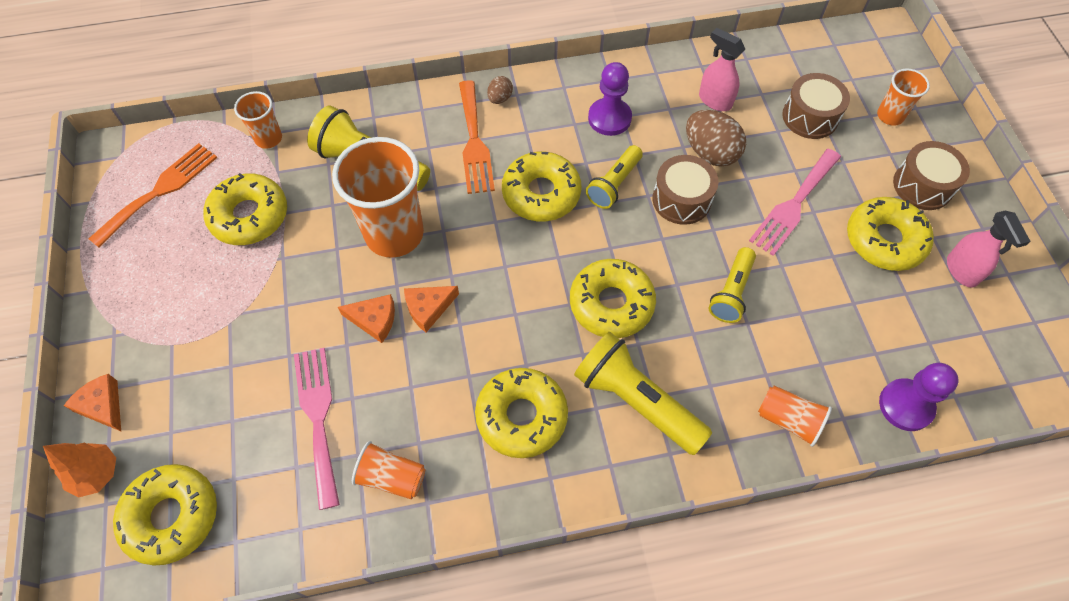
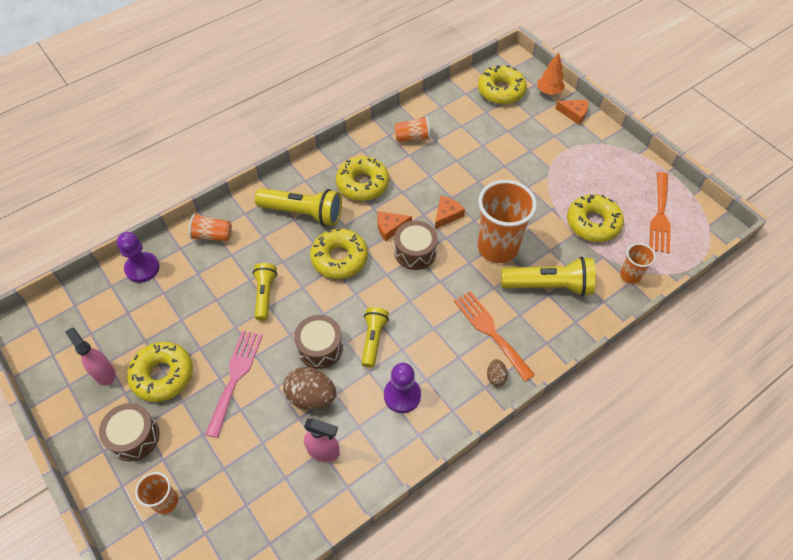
camera: 155 degrees right, 5 degrees down
(318, 417) = (466, 146): pink fork -> none
(374, 320) = (473, 197): orange cheese -> orange cheese (390, 227)
(541, 193) = (421, 312): yellow donut -> none
(810, 117) = (237, 469): brown drum -> brown drum (415, 252)

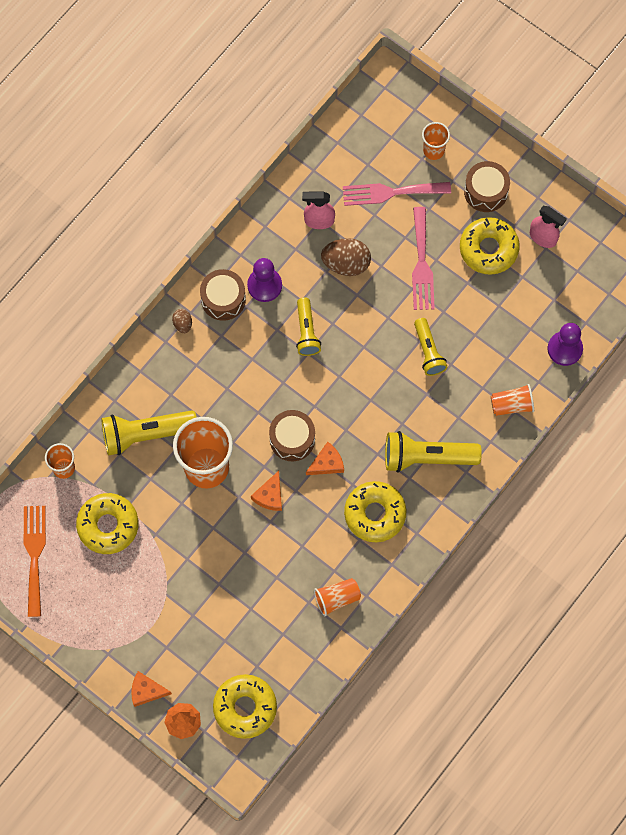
camera: 165 degrees right, 15 degrees up
(234, 463) = (391, 192): none -> pink fork
(320, 347) = (354, 311): brown drum -> brown drum (223, 299)
(339, 258) = (368, 411): yellow donut -> none
(490, 331) = (196, 368): orange fork -> none

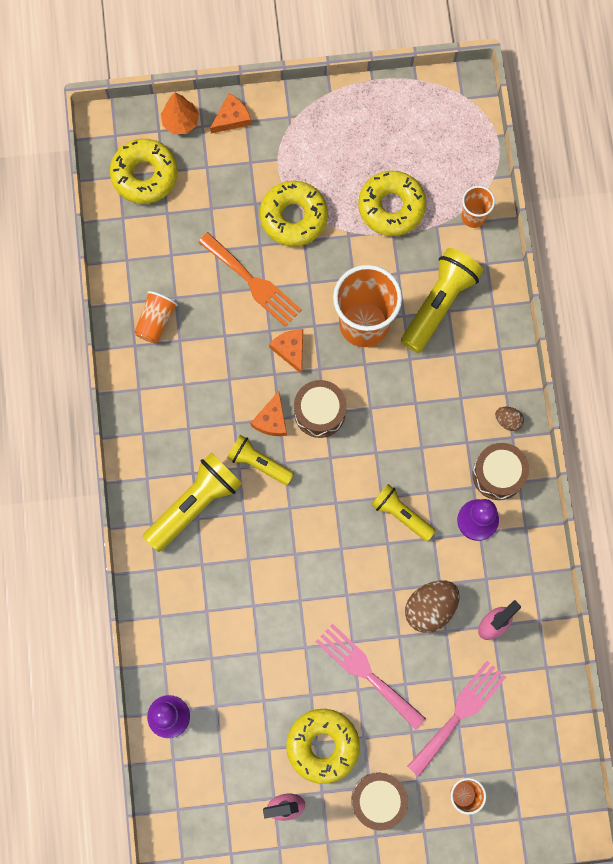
camera: 135 degrees right, 5 degrees up
(34, 555) = (422, 133): orange fork -> orange fork (253, 282)
(375, 514) = (192, 416): yellow donut -> yellow donut (293, 217)
(428, 351) = (283, 598): yellow flashlight -> yellow flashlight (258, 463)
(511, 405) = (167, 619): orange cup -> none

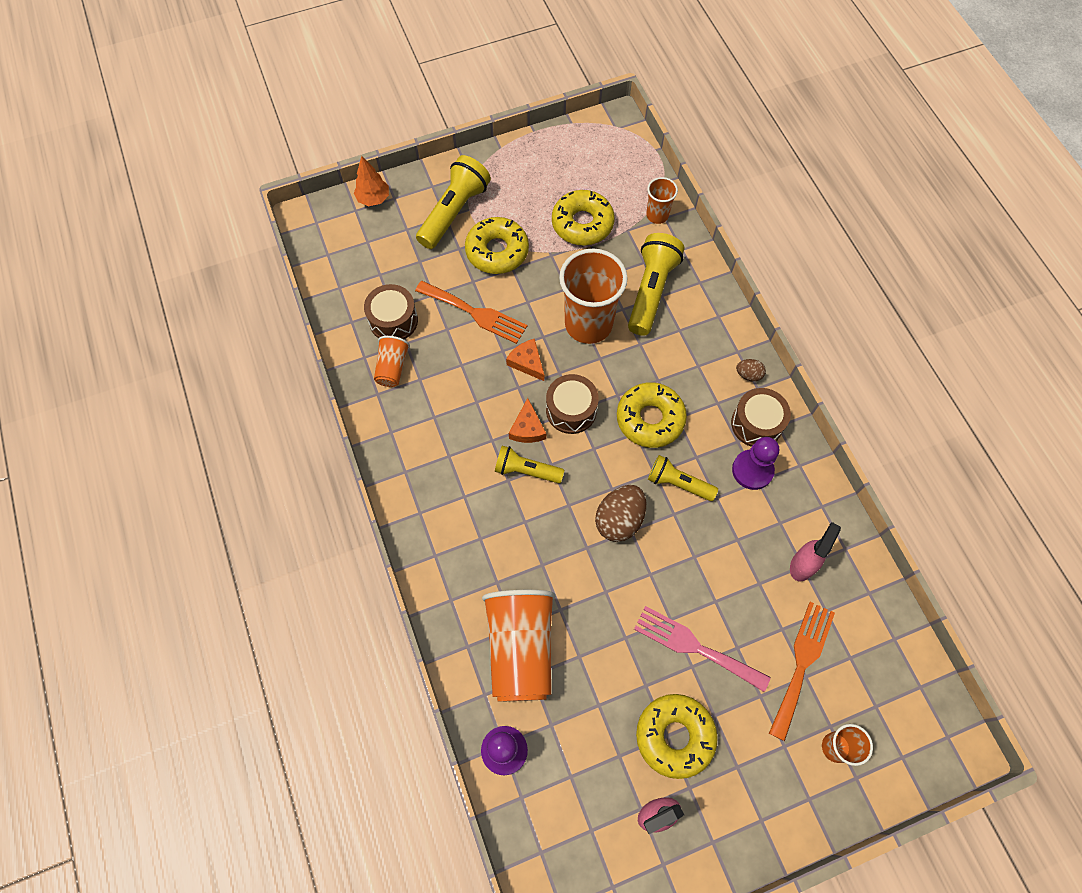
camera: 15 degrees left, 10 degrees down
(144, 175) = (351, 248): yellow donut -> yellow donut (650, 419)
(195, 504) = (474, 525): yellow flashlight -> yellow flashlight (454, 212)
(207, 631) = (521, 649): none -> orange cup
(232, 118) = (419, 186): orange cheese -> none
(378, 800) = (751, 779): brown drum -> brown drum (393, 320)
(430, 608) = (736, 565): brown egg -> brown egg (619, 520)
(459, 714) = (802, 663): pink fork -> orange fork

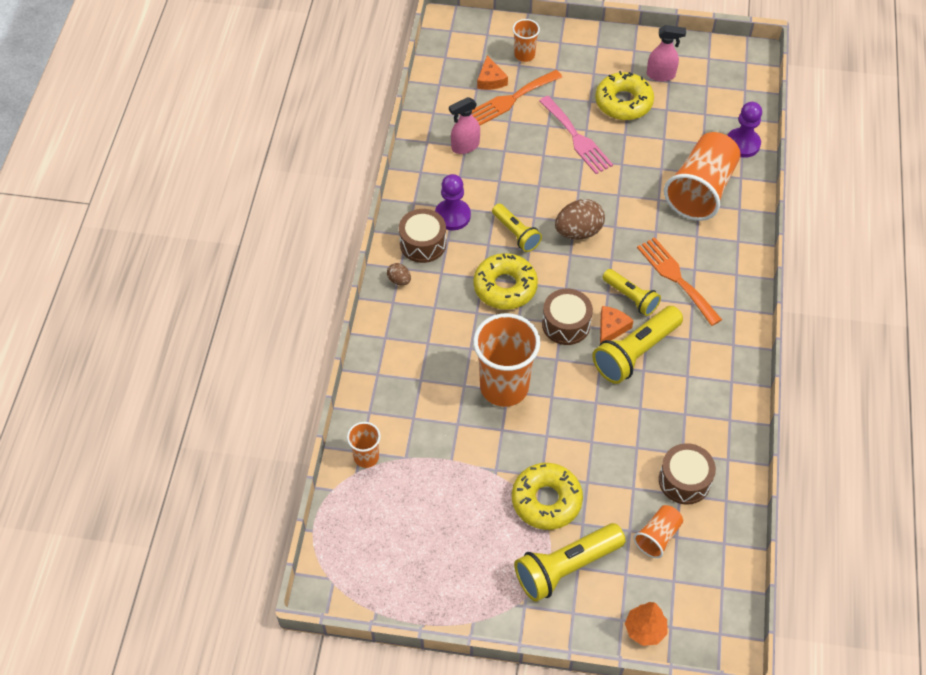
camera: 150 degrees left, 10 degrees down
(392, 367) = (705, 436): orange cup -> orange cup (657, 536)
(475, 313) = (602, 448): orange fork -> orange fork (676, 278)
(527, 362) = (580, 381): orange cheese -> orange cheese (490, 80)
(582, 224) = (444, 486): yellow donut -> none
(651, 291) = (427, 388): yellow flashlight -> yellow flashlight (635, 353)

